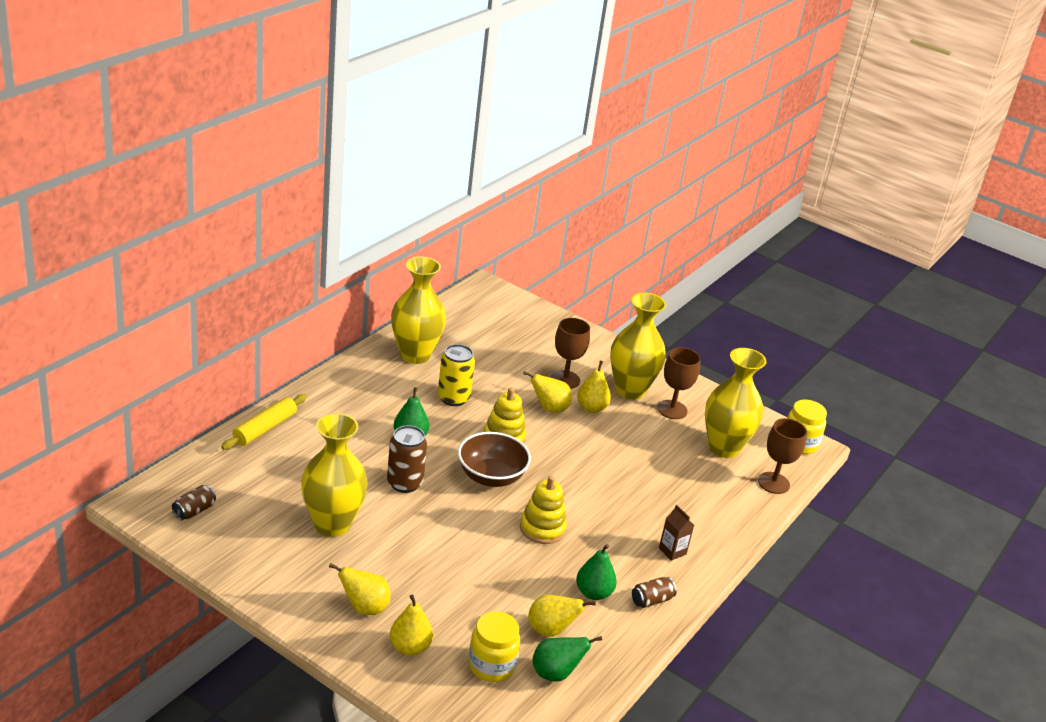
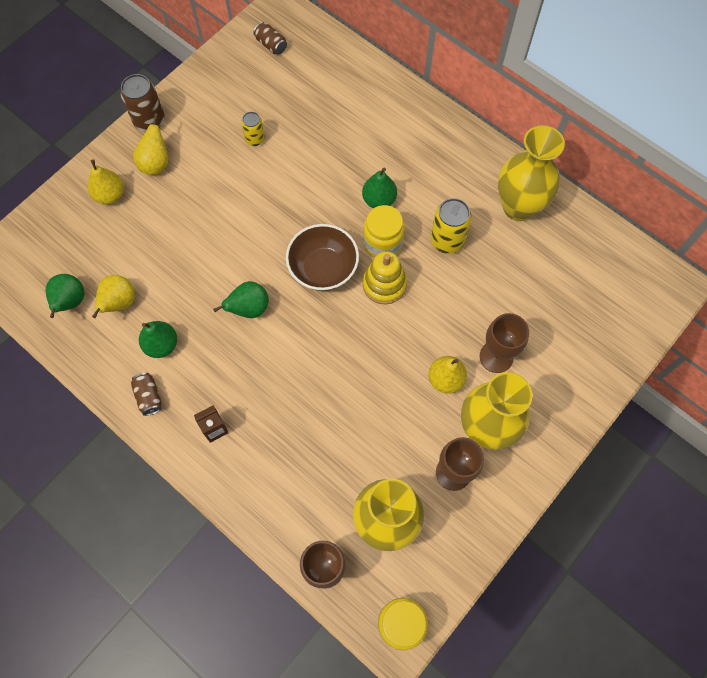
camera: 100 degrees right, 35 degrees up
(265, 428) = (382, 85): yellow rolling pin -> none
(332, 524) = (255, 139): yellow vase -> yellow can
(404, 483) = (310, 194): brown can -> brown can (149, 121)
(491, 665) = (84, 253): yellow jar -> yellow jar (383, 243)
(542, 528) = (249, 308): yellow stacking toy -> green pear
(549, 408) = (440, 334): yellow pear -> none

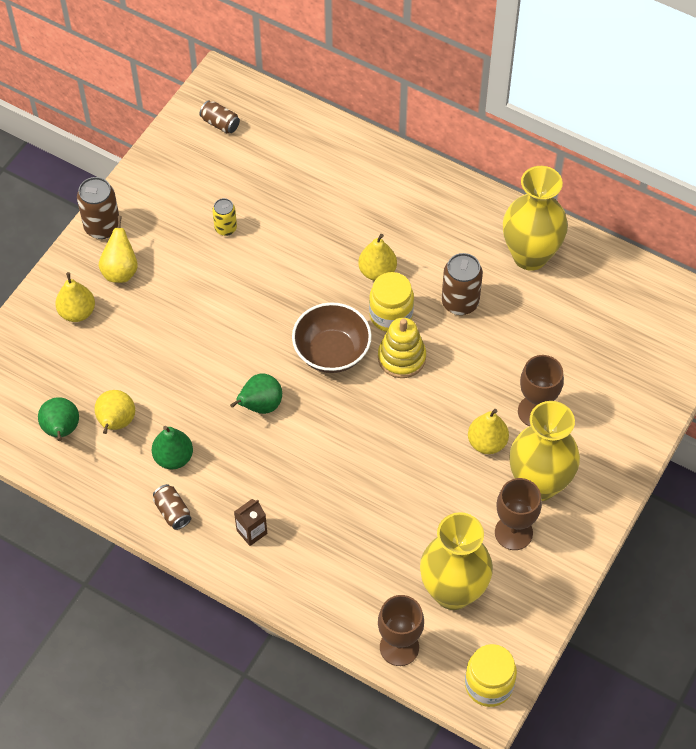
camera: 10 degrees left, 10 degrees down
(379, 200) = (377, 272): green pear -> yellow pear
(447, 241) = (460, 302): yellow can -> brown can

